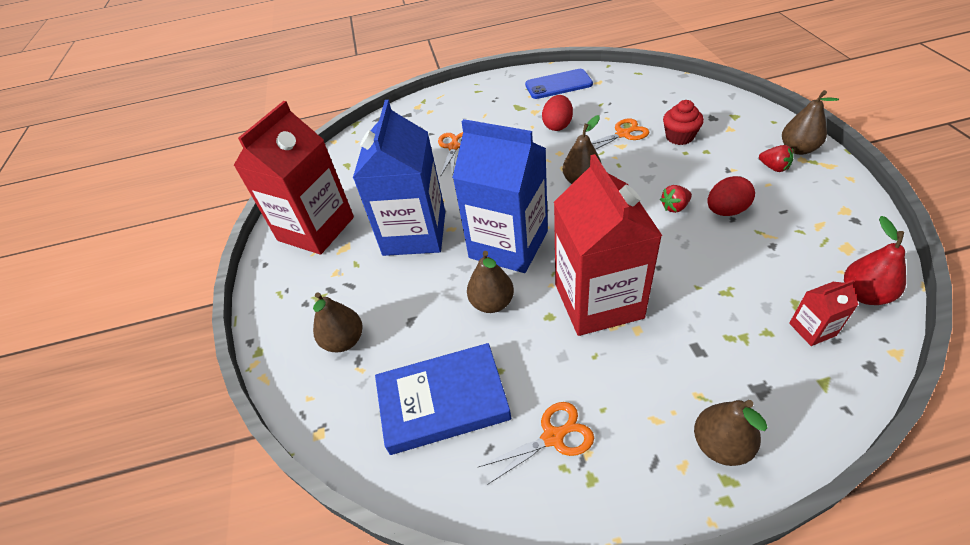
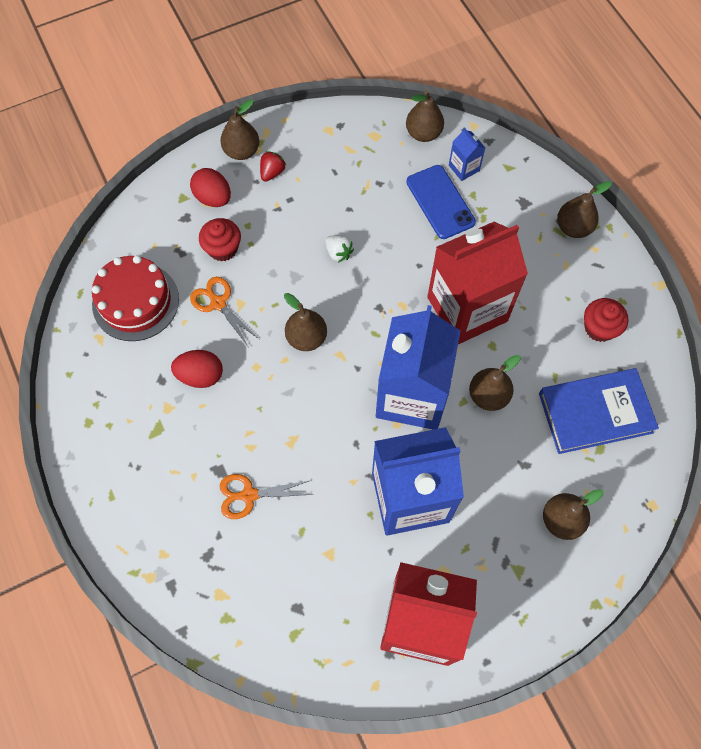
camera: 110 degrees left, 20 degrees up
(443, 401) = (595, 413): blue book -> blue book turned 75 degrees counterclockwise
(553, 437) = (599, 328): orange scissors -> red cupcake
(558, 84) = (102, 387): blue phone -> blue phone (440, 202)
(628, 96) = (135, 301): none -> red cake
(674, 207) = (338, 253): red strawberry -> white strawberry
(726, 211) = (339, 213): red egg -> red egg (213, 198)
(812, 329) = (464, 168): red carton -> blue carton
(864, 294) = (423, 133): red pear -> brown pear

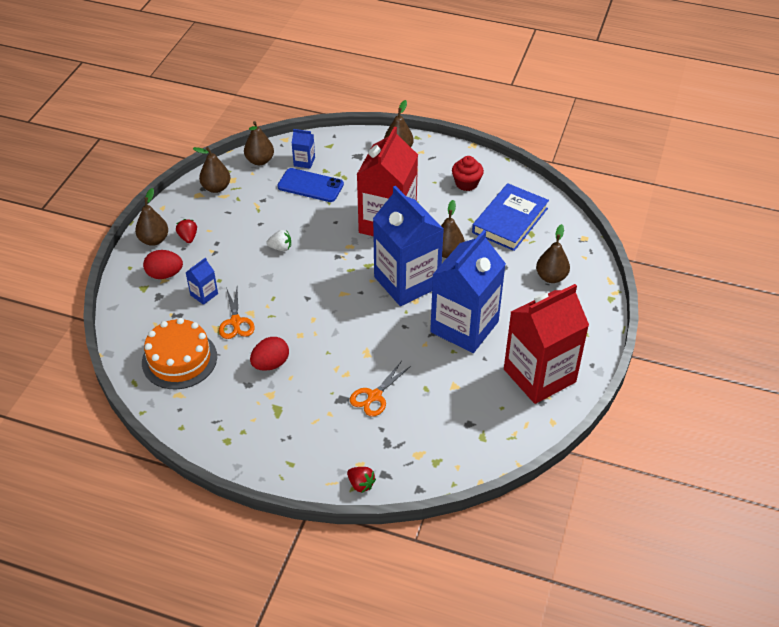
camera: 45 degrees left, 20 degrees down
(135, 301) = (179, 359): red cake -> orange cake
(142, 575) = (361, 484): none -> red strawberry
(218, 303) = (235, 322): orange scissors -> orange scissors turned 105 degrees counterclockwise
(223, 248) = (204, 294): red cupcake -> blue carton
(306, 338) = (313, 300): brown pear -> brown pear (216, 188)

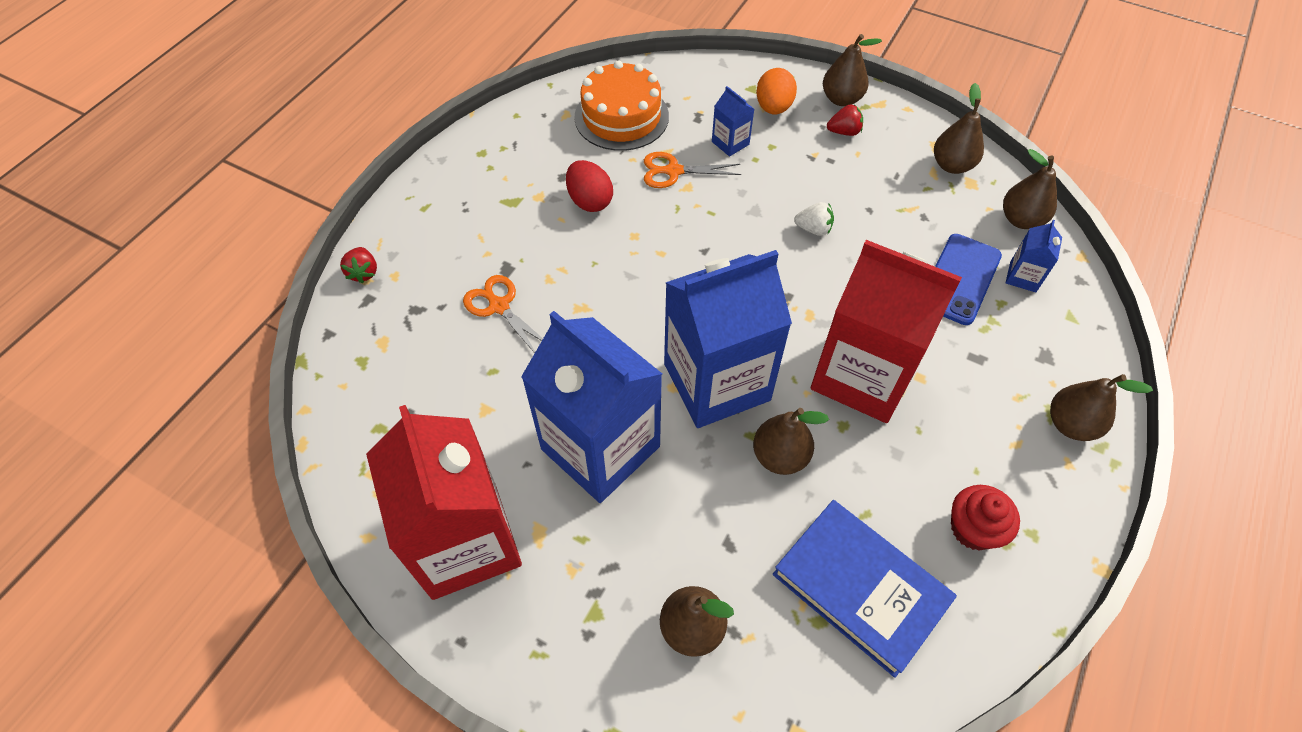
camera: 100 degrees right, 10 degrees up
(165, 274) = (773, 107): red egg -> orange egg
(280, 248) = (813, 229): white strawberry -> white strawberry turned 90 degrees counterclockwise
(361, 484) = (363, 272): red strawberry -> red strawberry turned 60 degrees counterclockwise

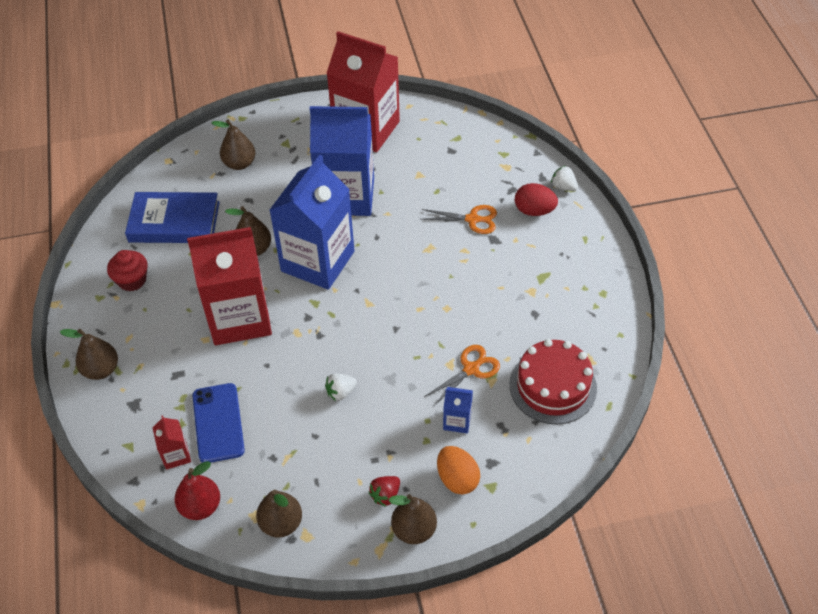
camera: 140 degrees right, 5 degrees down
(363, 272) = (563, 186): red strawberry -> white strawberry
(590, 201) = (498, 310): red egg -> red egg (534, 211)
(621, 116) = (553, 386): orange cake -> red cake
(1021, 219) = (201, 506): brown pear -> red pear
(1023, 277) = (176, 455): blue carton -> red carton

